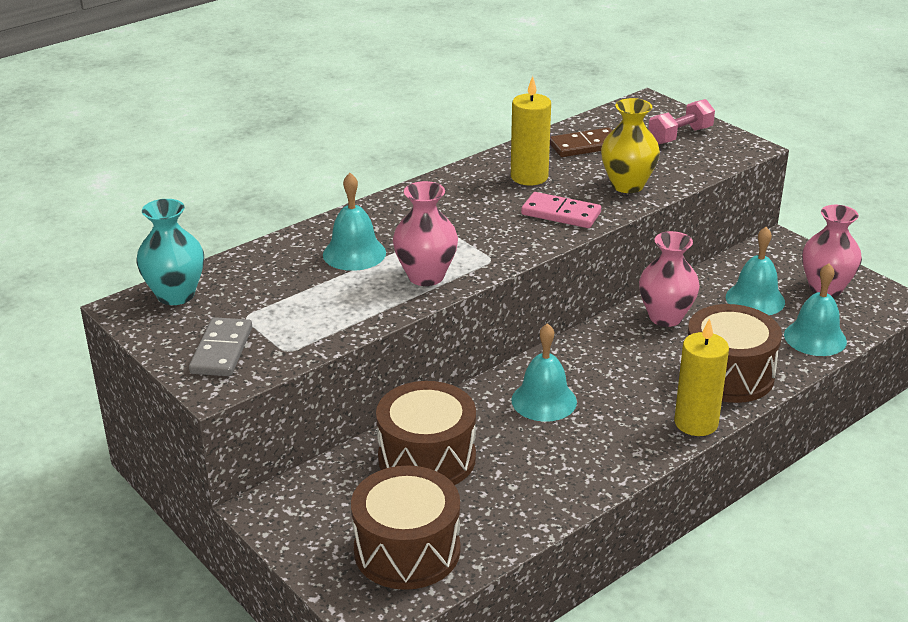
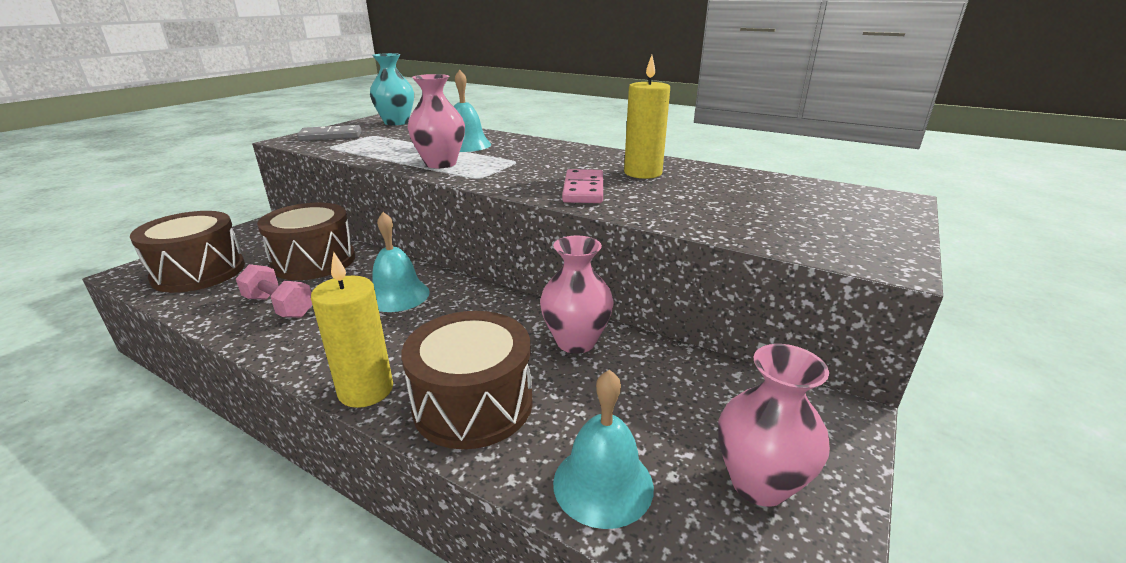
camera: 70 degrees right, 5 degrees down
(585, 146) = (738, 184): brown domino -> none
(627, 185) = (676, 208): yellow vase -> none
(680, 136) = (842, 221): pink dumbbell -> pink dumbbell (279, 306)
(755, 299) = (666, 407): turquoise bell -> none

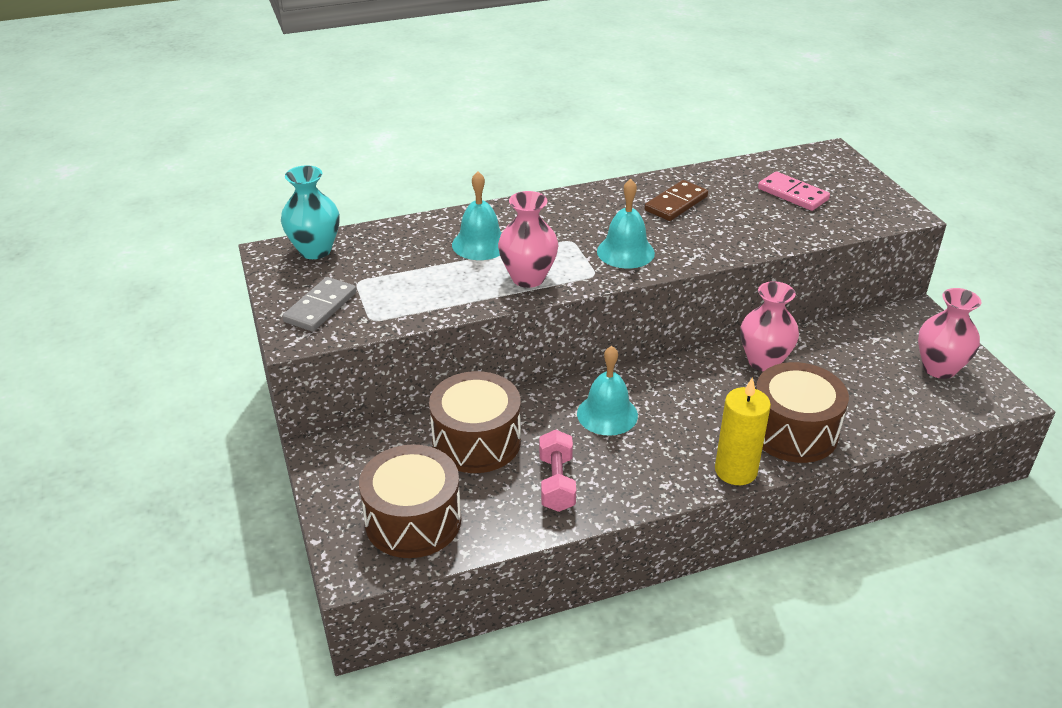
camera: 50 degrees left, 10 degrees up
(279, 306) = (556, 483): pink dumbbell -> pink dumbbell turned 75 degrees counterclockwise
(583, 190) = (684, 244): pink domino -> pink domino (792, 194)
(603, 484) = (900, 415): turquoise bell -> turquoise bell (625, 252)
(643, 173) = (676, 203): yellow candle -> brown domino

